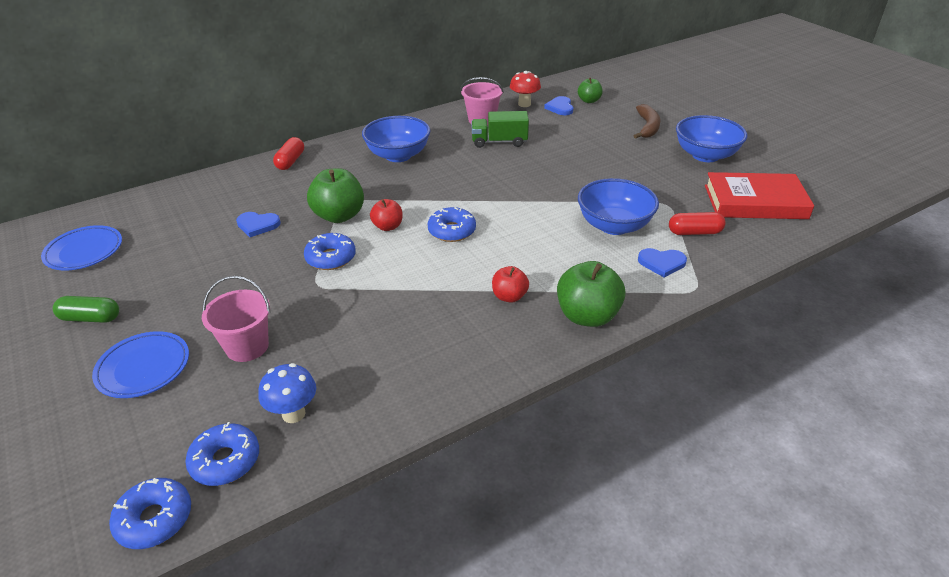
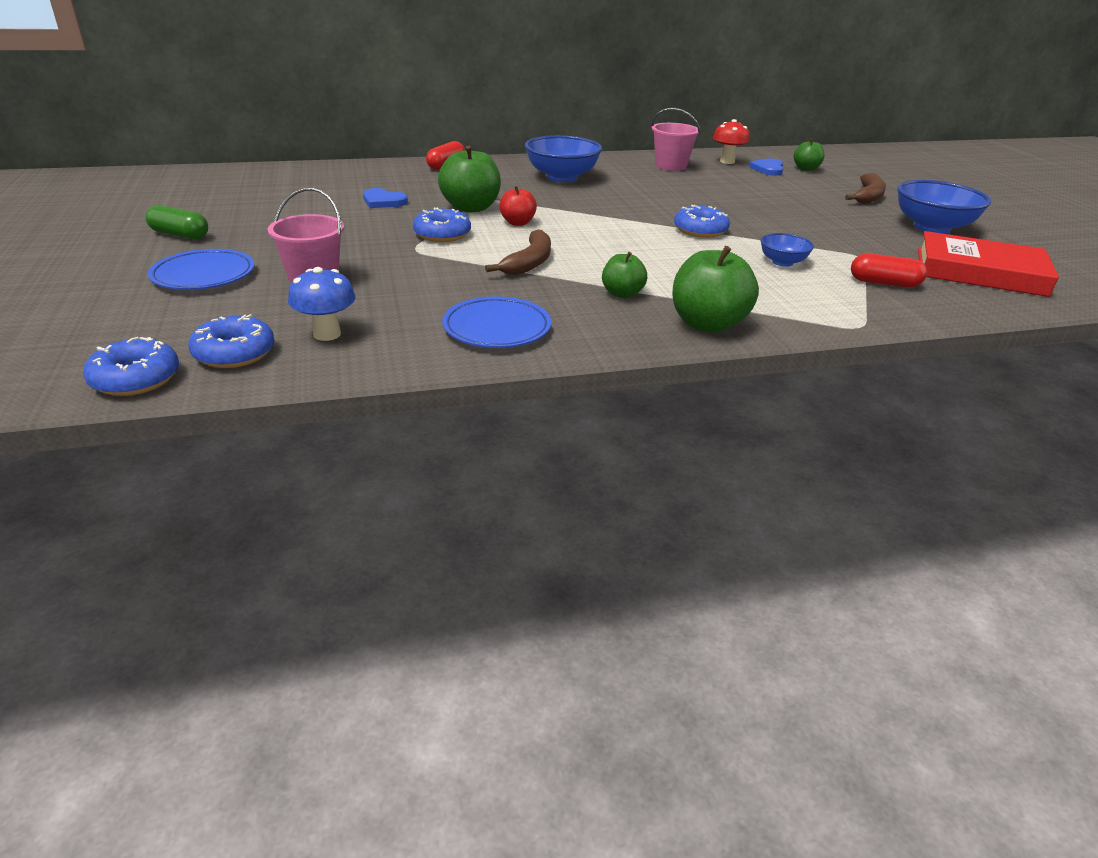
camera: 15 degrees right, 5 degrees down
(84, 251) = (207, 193): blue plate -> blue plate (497, 328)
(420, 277) = (529, 263): none -> brown banana
(452, 231) = (586, 236): blue donut -> blue donut (700, 230)
(499, 142) = (681, 183): green truck -> none
(509, 296) = (622, 294): red apple -> green apple
(614, 226) = (782, 262): blue bowl -> blue bowl, size x0.53
(661, 263) = (827, 300): blue heart -> none

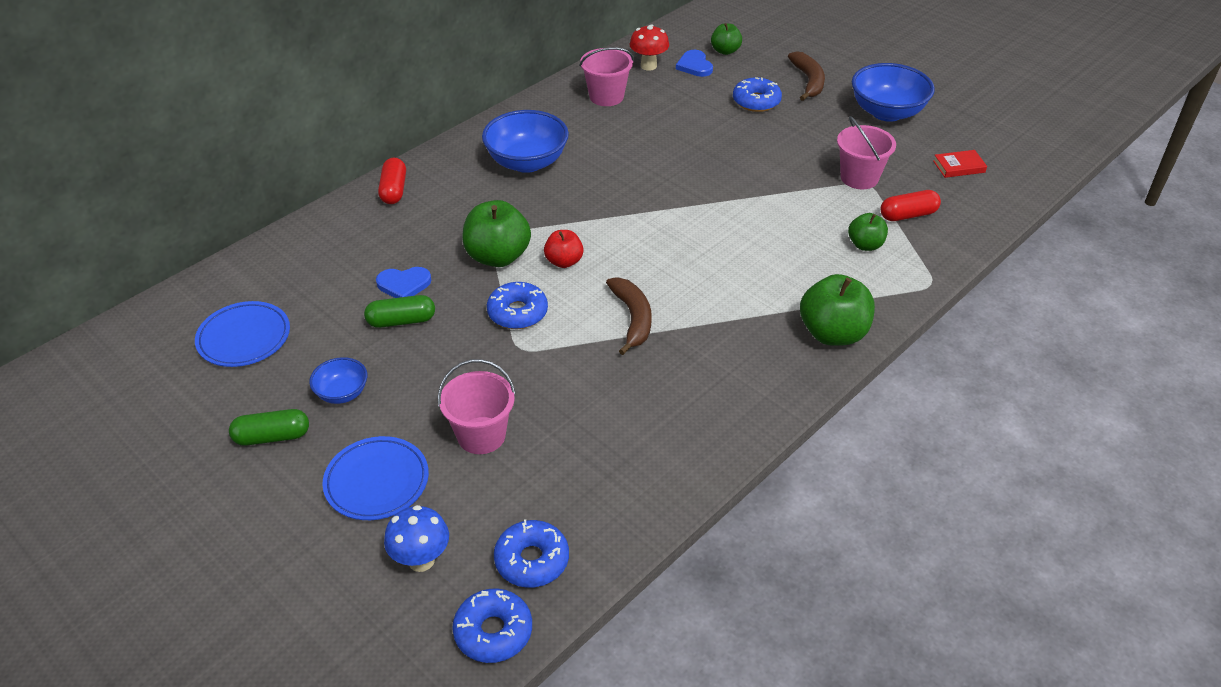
camera: 30 degrees left, 10 degrees up
(327, 334) = (576, 498): blue mushroom -> blue mushroom (421, 560)
(353, 215) = (401, 321): none -> green capsule
(497, 328) = (693, 420): blue plate -> blue plate (244, 338)
(622, 294) = (742, 325): green apple -> green apple (865, 245)
(700, 230) = (722, 201): blue donut -> blue donut (756, 101)
(782, 262) = (819, 220): blue bowl -> blue bowl (342, 393)
(856, 251) = (859, 178): none -> pink bucket
(980, 272) = (959, 166): red book -> red book, size x0.43

